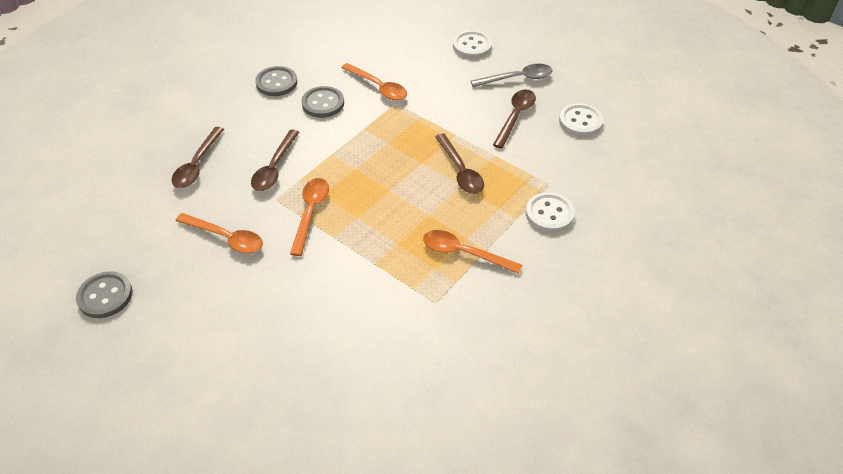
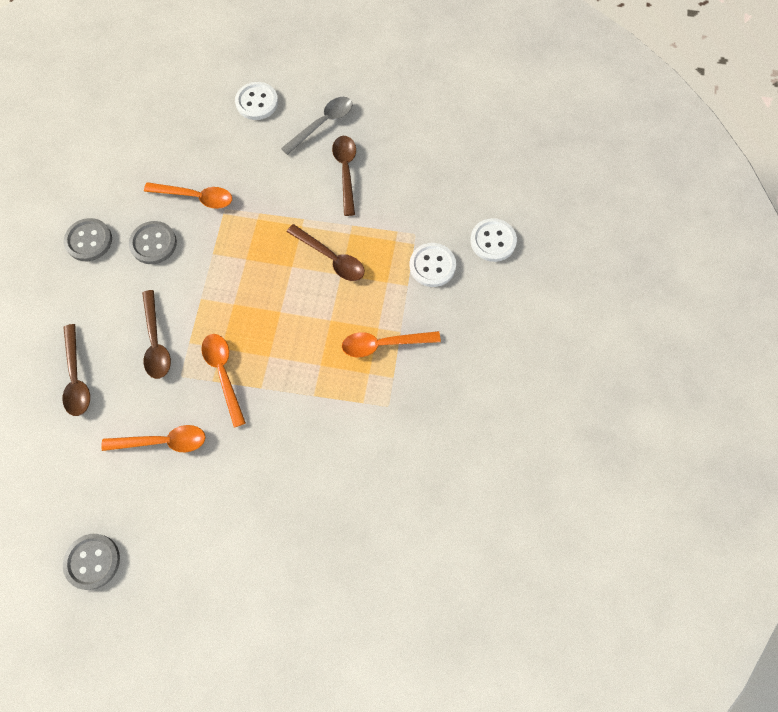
camera: 30 degrees left, 20 degrees up
(580, 121) = (406, 149): white button -> white button (493, 241)

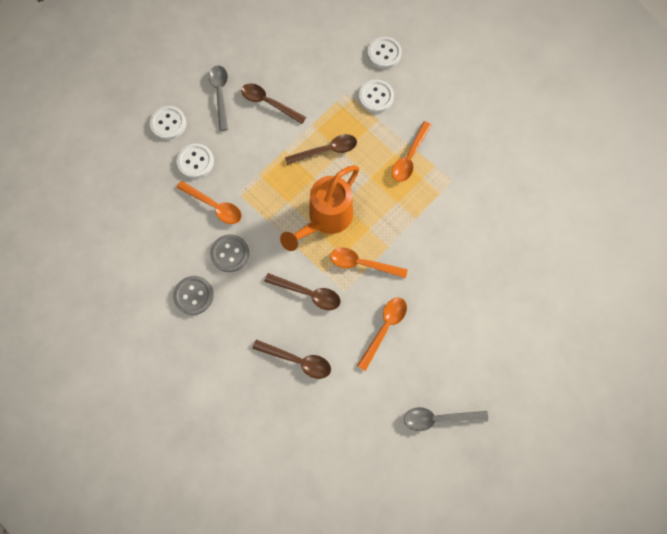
camera: 55 degrees left, 5 degrees up
(92, 561) = (438, 418): grey button -> grey spoon
(196, 197) = (214, 206): orange spoon -> orange spoon turned 75 degrees clockwise
(232, 151) = (195, 161): none -> white button
(251, 306) = (326, 219): none -> orange watering can

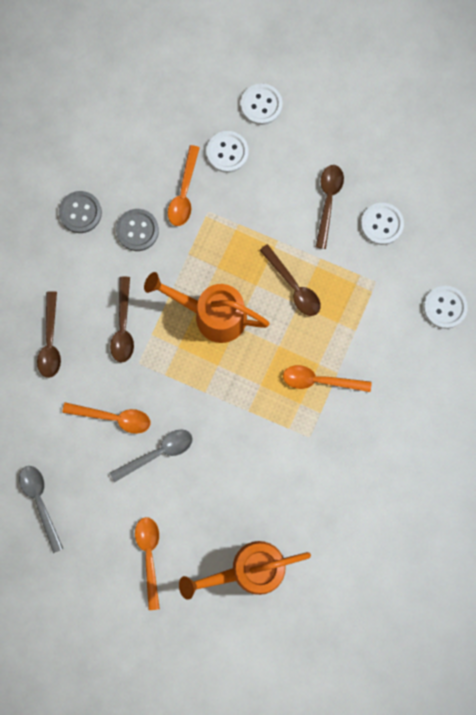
camera: 70 degrees right, 5 degrees up
(220, 94) = (318, 145): grey spoon -> grey spoon (157, 453)
(362, 263) = (175, 371): orange spoon -> orange spoon (149, 556)
(376, 97) = (383, 317): white button -> white button (382, 224)
(546, 262) = (249, 570): none -> orange watering can

